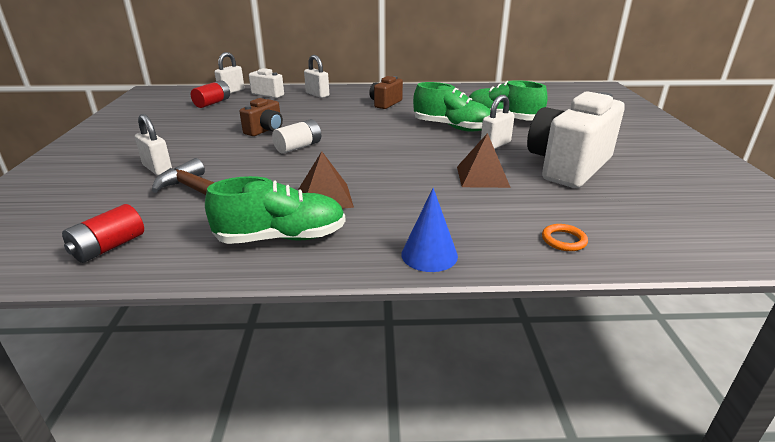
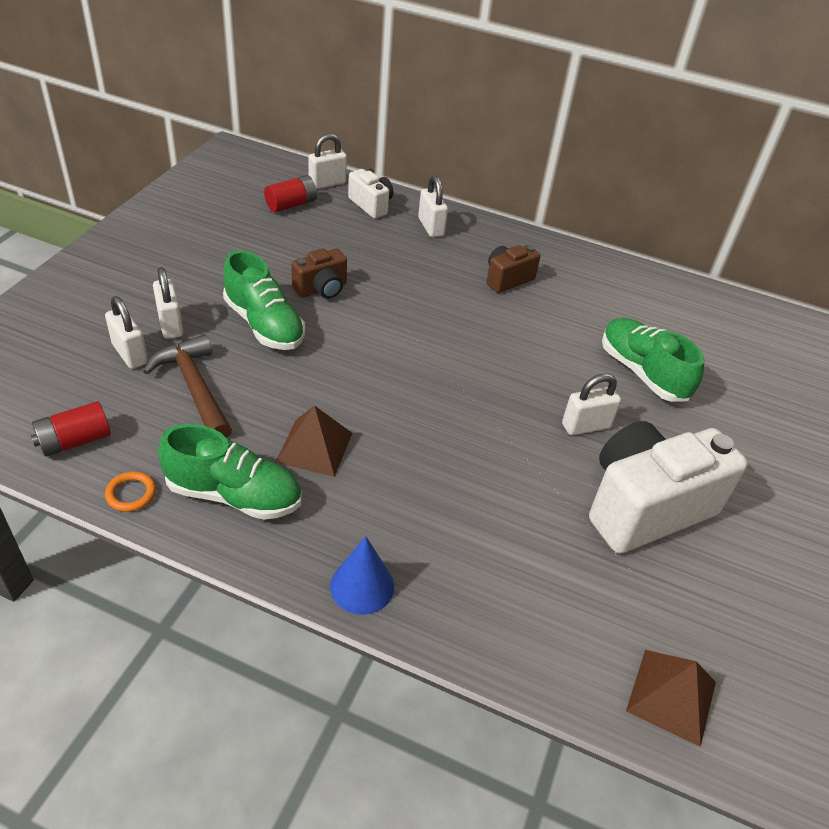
camera: 20 degrees right, 15 degrees up
(131, 190) = (130, 354): none -> white padlock
(298, 147) = (340, 339): white battery -> none
(452, 127) = (557, 367): green shoe -> green shoe (264, 324)
(482, 176) = (518, 482): brown pyramid -> brown pyramid (671, 696)
(563, 240) = (523, 630): orange ring -> orange ring (131, 494)

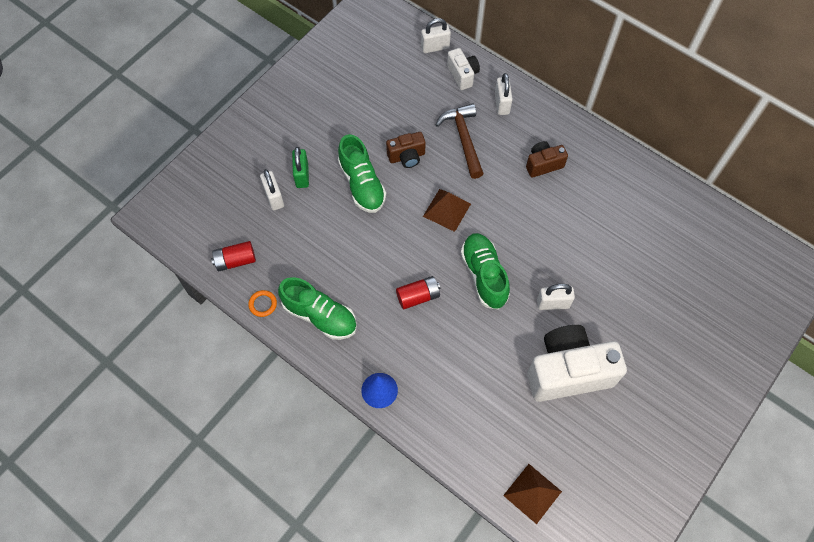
camera: 20 degrees right, 20 degrees up
(171, 324) = (302, 175): white padlock -> green padlock
(195, 388) = (309, 231): brown hammer -> brown hammer (463, 139)
(291, 204) = (403, 68): red battery -> red battery (418, 296)
(314, 447) = (373, 290): brown pyramid -> brown pyramid (447, 210)
(642, 372) = (611, 265): green shoe -> green shoe (484, 275)

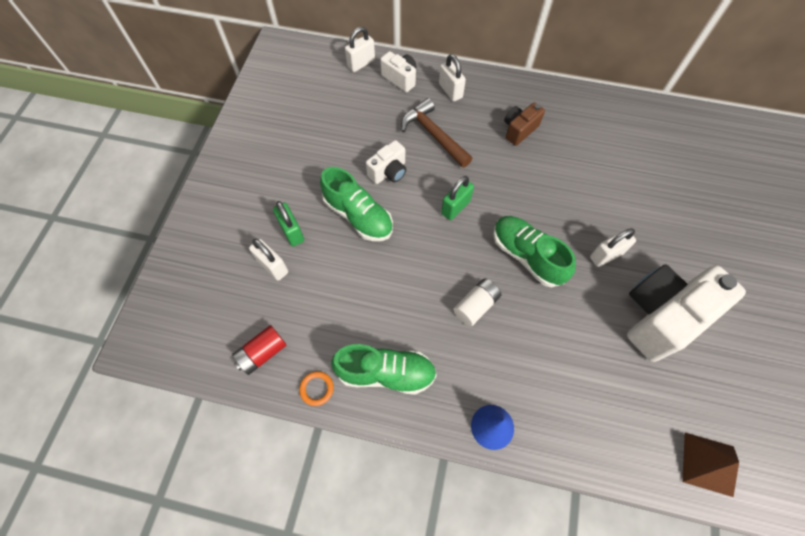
camera: 25 degrees left, 0 degrees up
(407, 157) = (389, 172): brown camera -> white camera
(418, 296) = (476, 306): red battery -> white battery
(447, 210) = (455, 207): brown pyramid -> green padlock

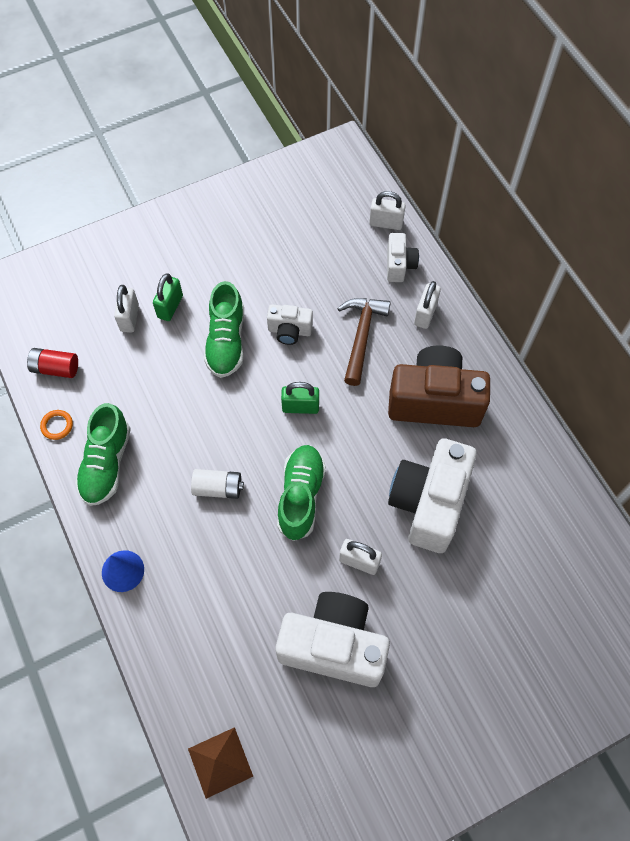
camera: 50 degrees right, 0 degrees up
(386, 373) = (106, 463): green shoe -> green shoe turned 45 degrees clockwise
(519, 130) = (434, 401): brown camera -> brown camera, size x2.02
(592, 185) = (428, 503): none -> white camera

